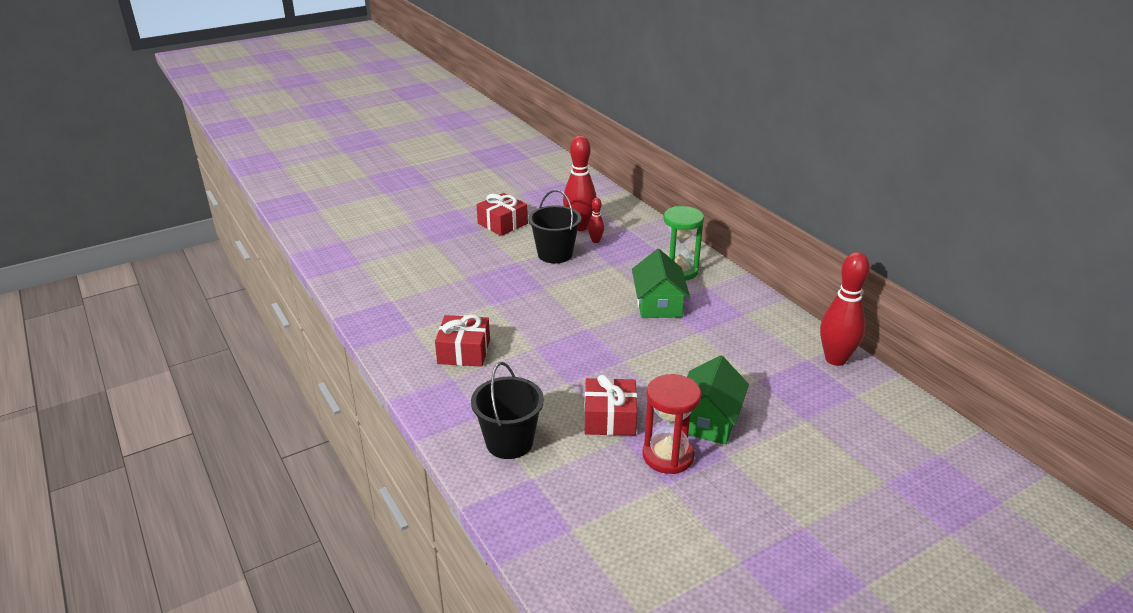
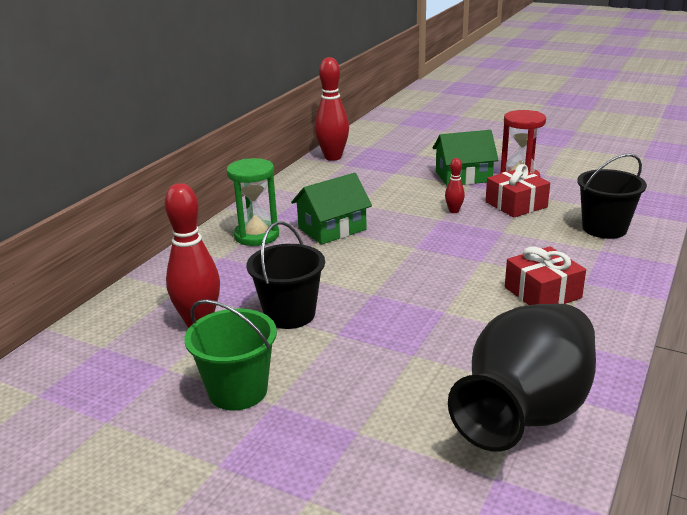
camera: 120 degrees left, 5 degrees down
(380, 289) = (525, 412): none -> black vase
(502, 223) = (238, 391): red gift -> green bucket
(595, 241) = (229, 299): red bowling pin -> red bowling pin (454, 211)

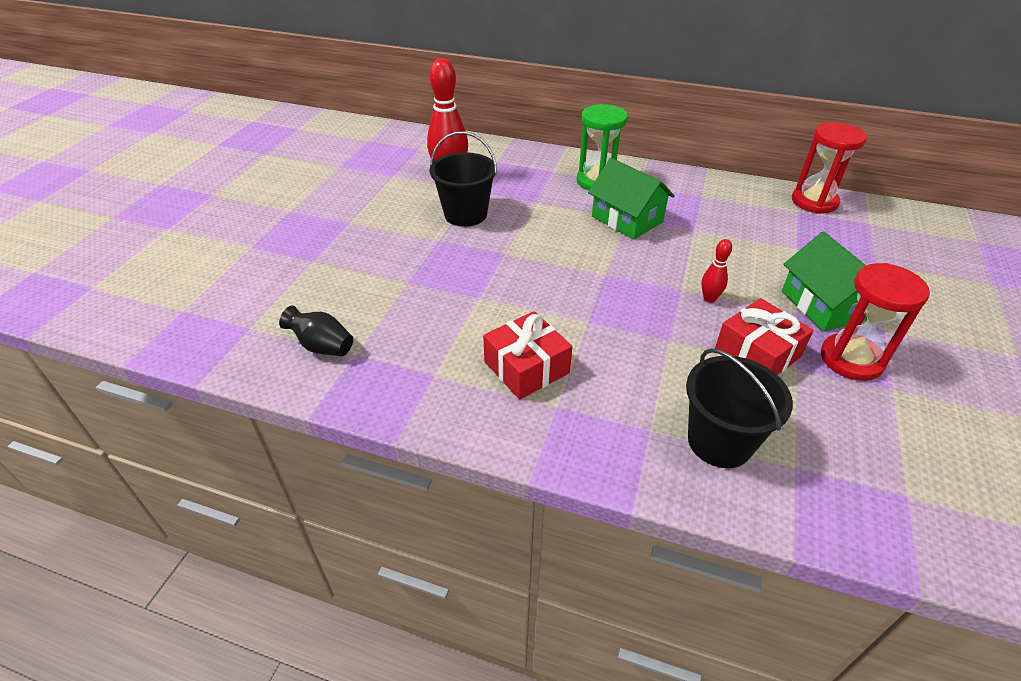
camera: 80 degrees right, 15 degrees up
(238, 391) = (365, 206): green bucket -> none
(333, 157) = (814, 202): red bowling pin -> red hourglass
(525, 412) = (322, 346): black vase -> black vase, size x0.40

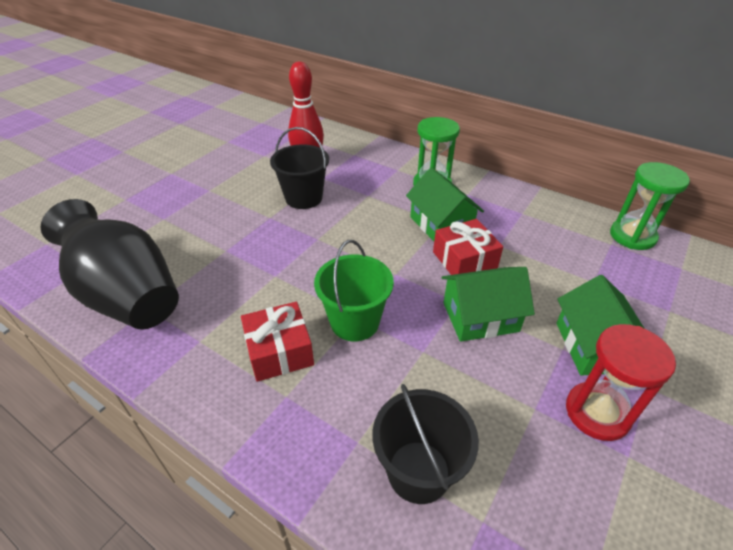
camera: 15 degrees right, 0 degrees up
(322, 346) = (127, 296): black vase -> black vase, size x2.48
(589, 326) = (355, 322): none -> green bucket
(709, 299) = (480, 317): red bowling pin -> green house
(757, 353) = (501, 384): red gift -> red gift (464, 260)
(814, 202) = (632, 236): red hourglass -> green hourglass

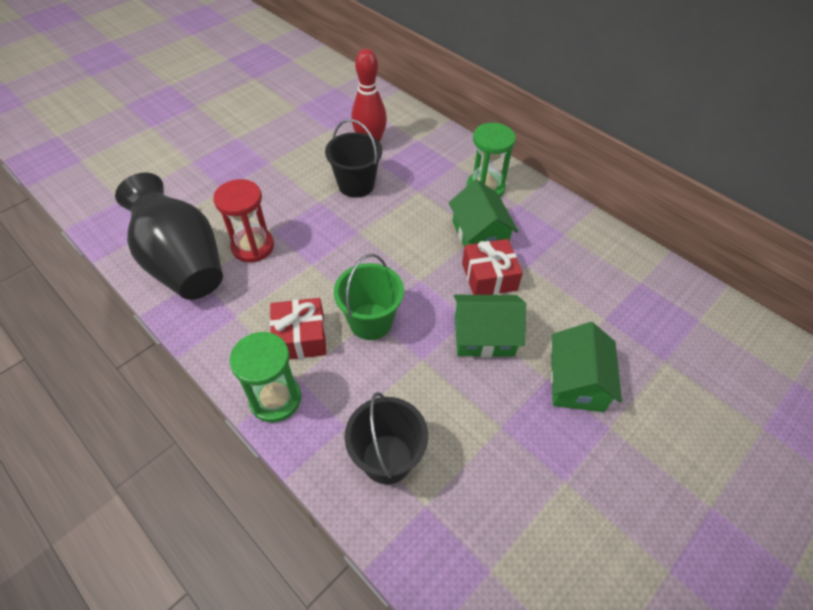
camera: 10 degrees right, 10 degrees up
(597, 413) = (553, 440): red hourglass -> red hourglass (253, 246)
(632, 236) = (666, 277): green hourglass -> green hourglass (275, 399)

